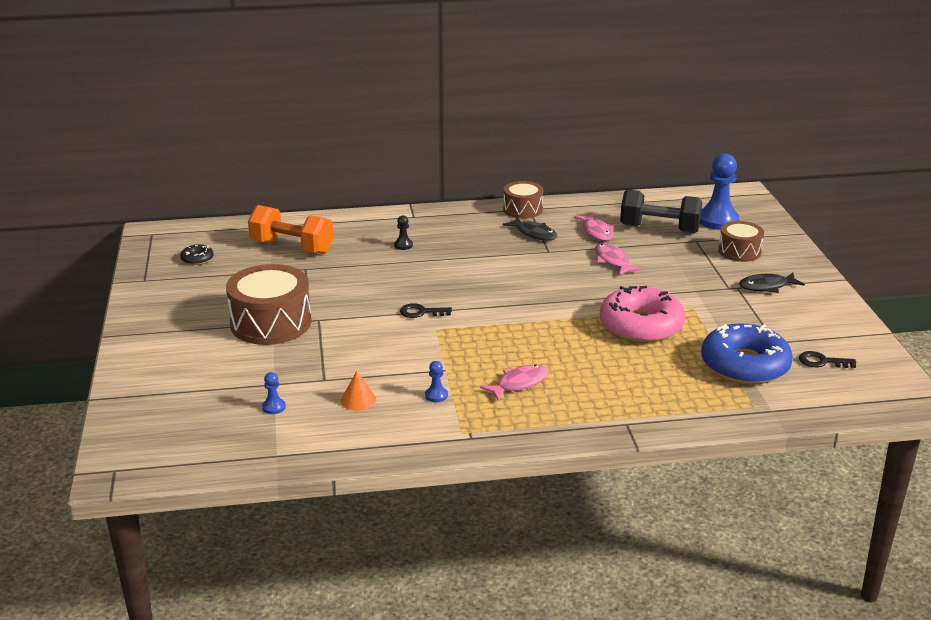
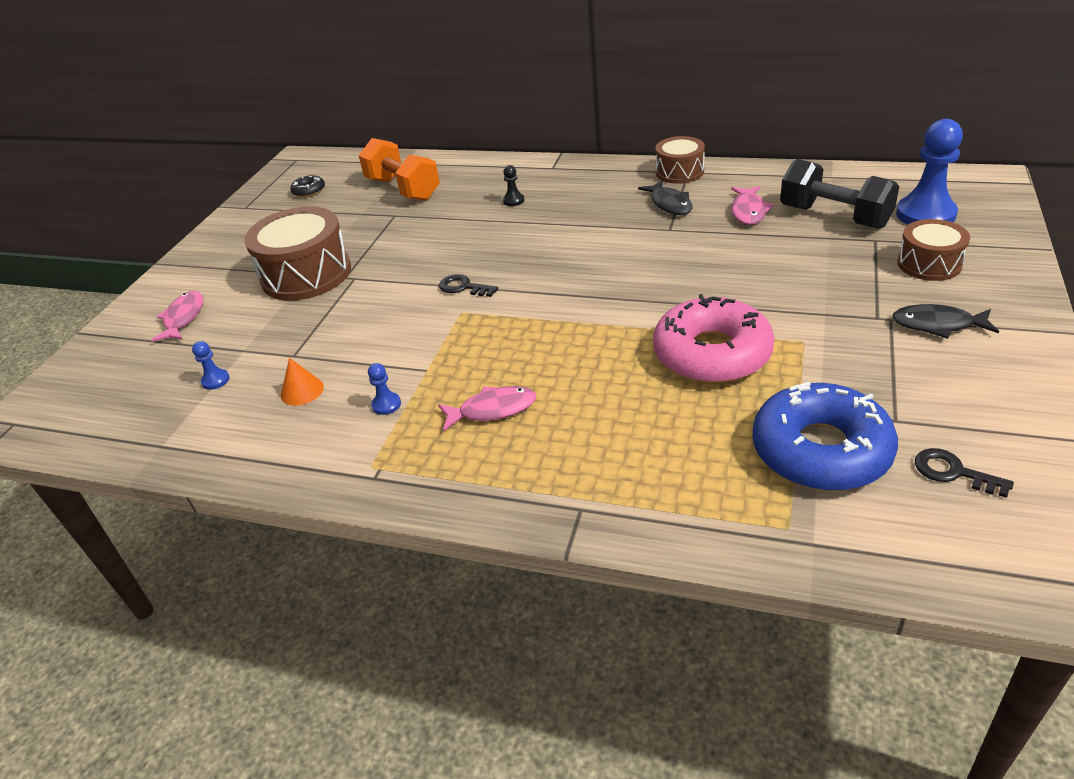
camera: 30 degrees right, 10 degrees up
(612, 261) = (740, 253): pink fish -> pink fish (183, 318)

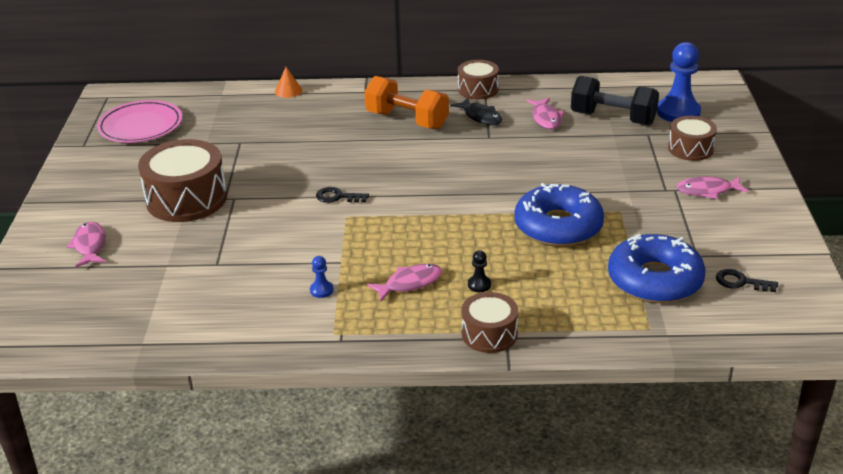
camera: 20 degrees left, 5 degrees down
(215, 380) = (158, 290): blue pawn -> none
(302, 391) = (242, 289): orange cone -> orange cone (288, 91)
(309, 191) = (140, 126): black donut -> pink plate
(403, 189) = (235, 118): orange dumbbell -> orange dumbbell (407, 120)
(513, 200) = (344, 122): black pawn -> black pawn (479, 285)
(560, 499) = (489, 334): none -> brown drum
(712, 354) = (558, 226): pink donut -> blue donut
(938, 325) = (707, 191): black fish -> pink fish

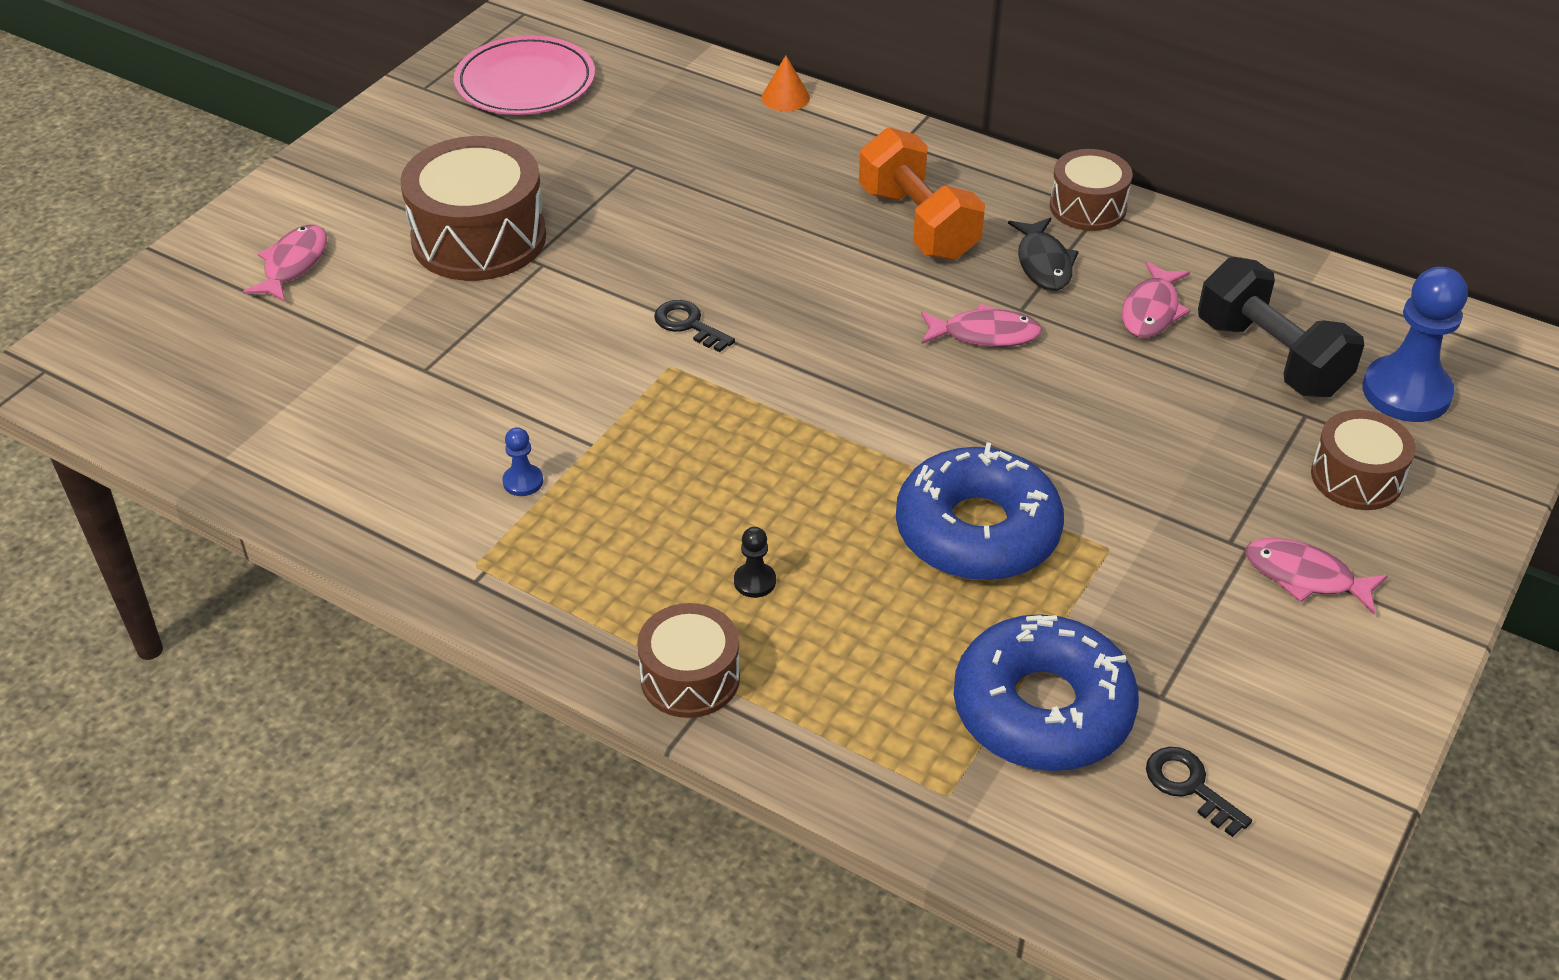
camera: 30 degrees right, 10 degrees up
(410, 283) = (655, 529): pink fish -> pink fish (984, 334)

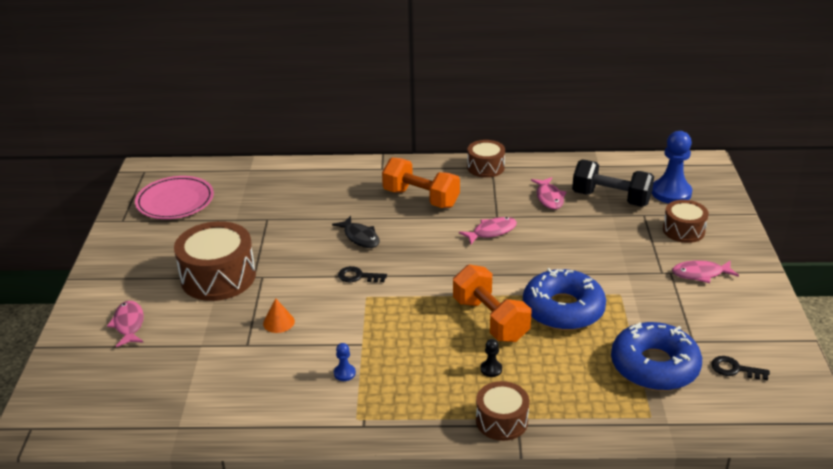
camera: 30 degrees left, 10 degrees down
(785, 97) = (311, 167): orange cone -> orange cone (278, 322)
(834, 494) = (490, 320): none -> orange dumbbell
(1043, 263) = (488, 195): black fish -> black fish (360, 237)

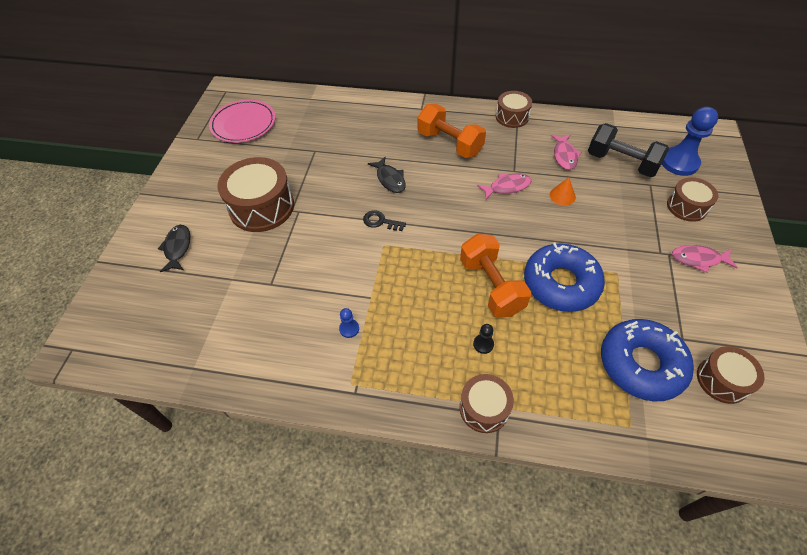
camera: 10 degrees right, 20 degrees up
(129, 324) = (177, 248): pink fish -> black fish
(278, 322) = (302, 263): orange cone -> orange cone (562, 195)
(735, 369) = (722, 380): black key -> brown drum

